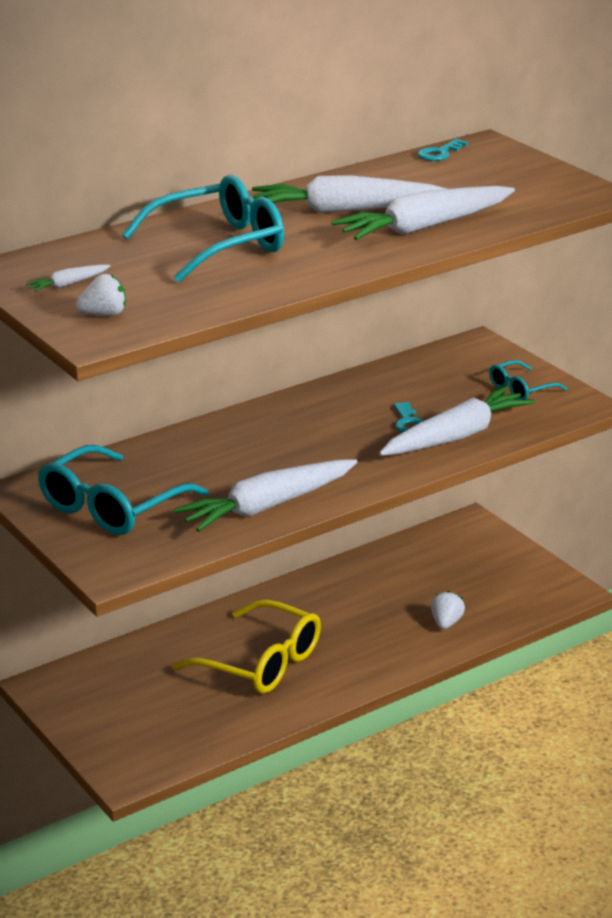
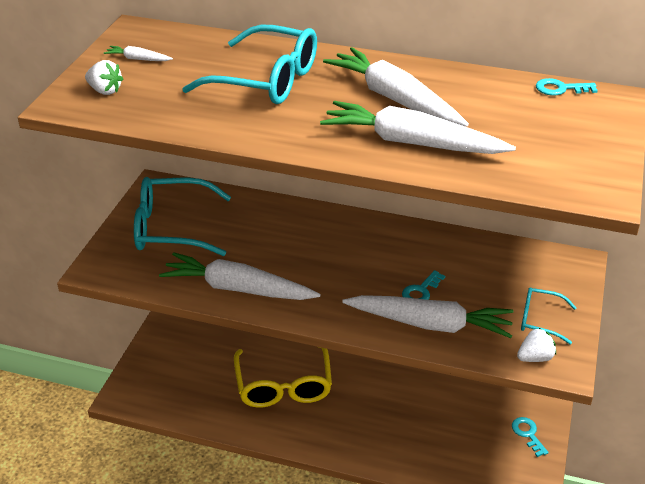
camera: 50 degrees right, 10 degrees up
(446, 623) = (419, 448): white strawberry -> white strawberry (535, 357)
(505, 559) = (528, 434): none -> turquoise key

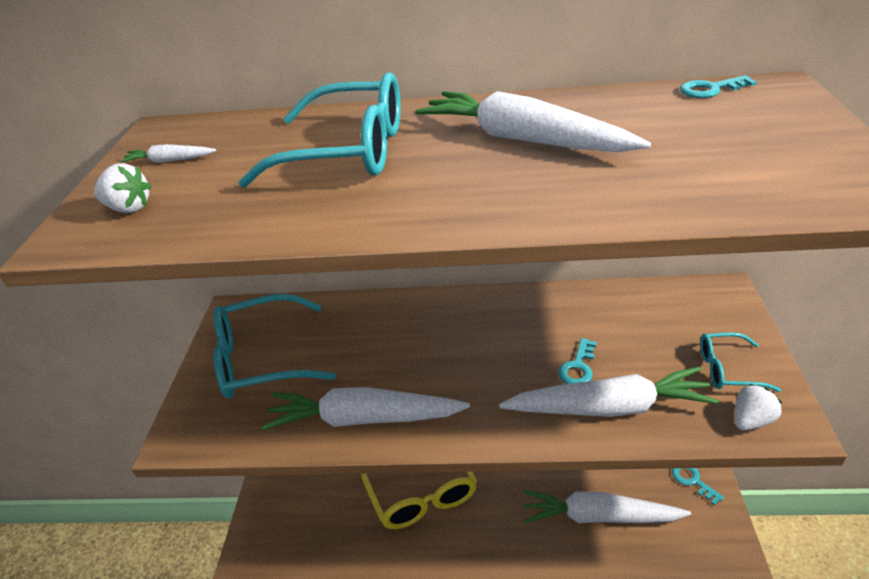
camera: 10 degrees left, 0 degrees up
(411, 142) = (581, 185): white carrot -> white carrot (598, 516)

